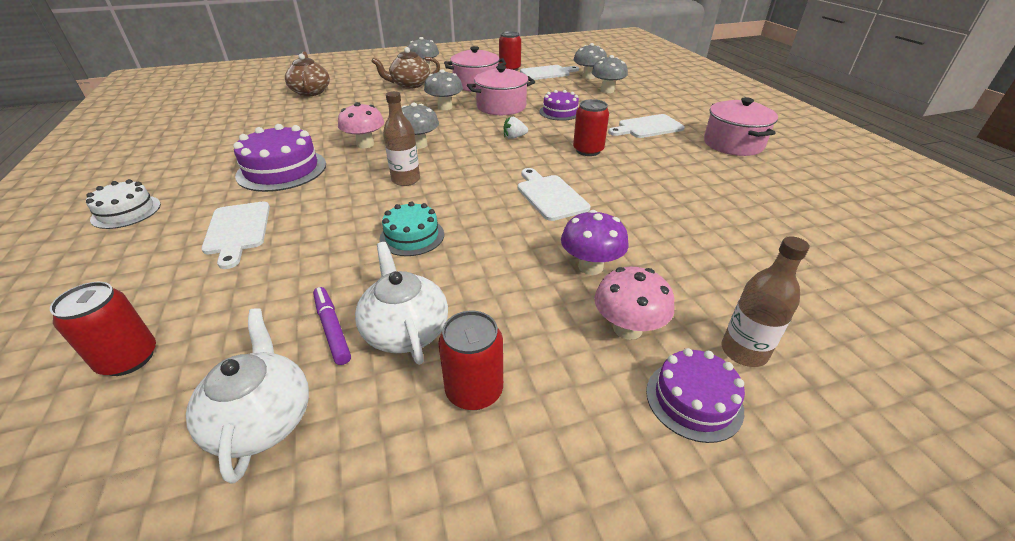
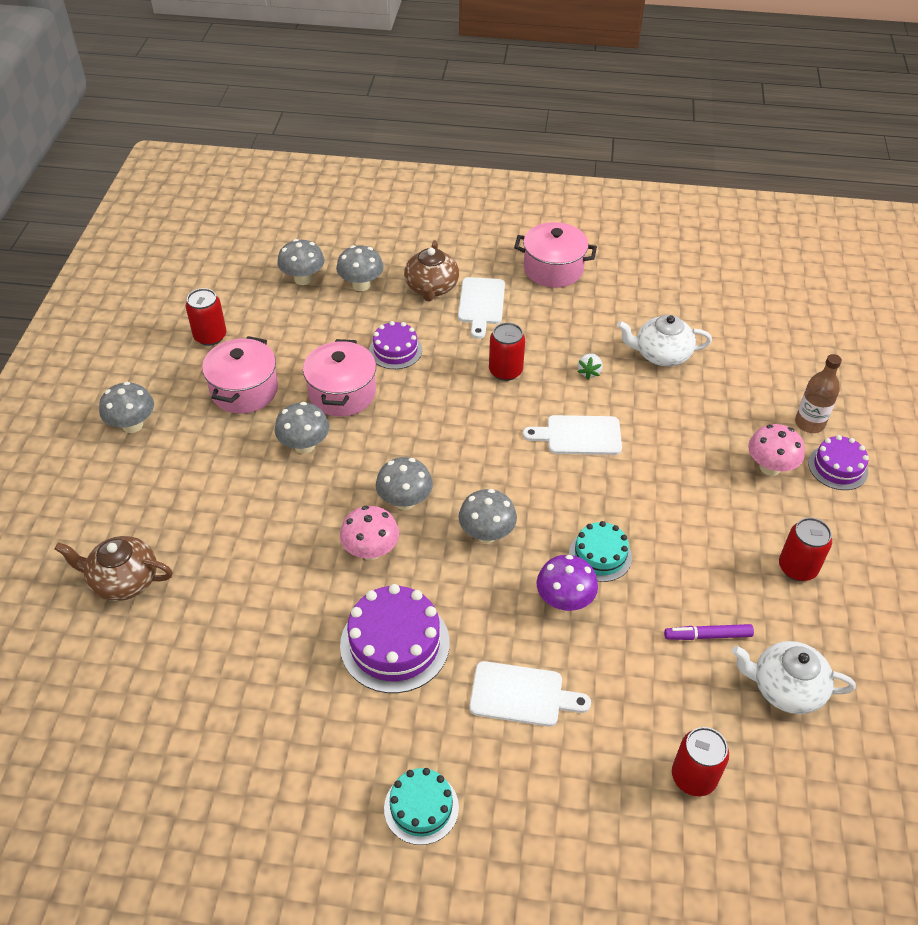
camera: 65 degrees left, 10 degrees up
(126, 212) = (421, 807): white cake -> turquoise cake
(405, 330) = (726, 590): white teapot -> white teapot (661, 354)
(406, 180) = (487, 534): brown bottle -> grey mushroom
(410, 85) = (188, 458): brown teapot -> brown teapot (431, 288)
(514, 137) = (438, 414): white strawberry -> white strawberry (589, 372)
(547, 73) = (257, 308): white cutting board -> none
(590, 266) = (696, 455): purple mushroom -> purple mushroom (564, 601)

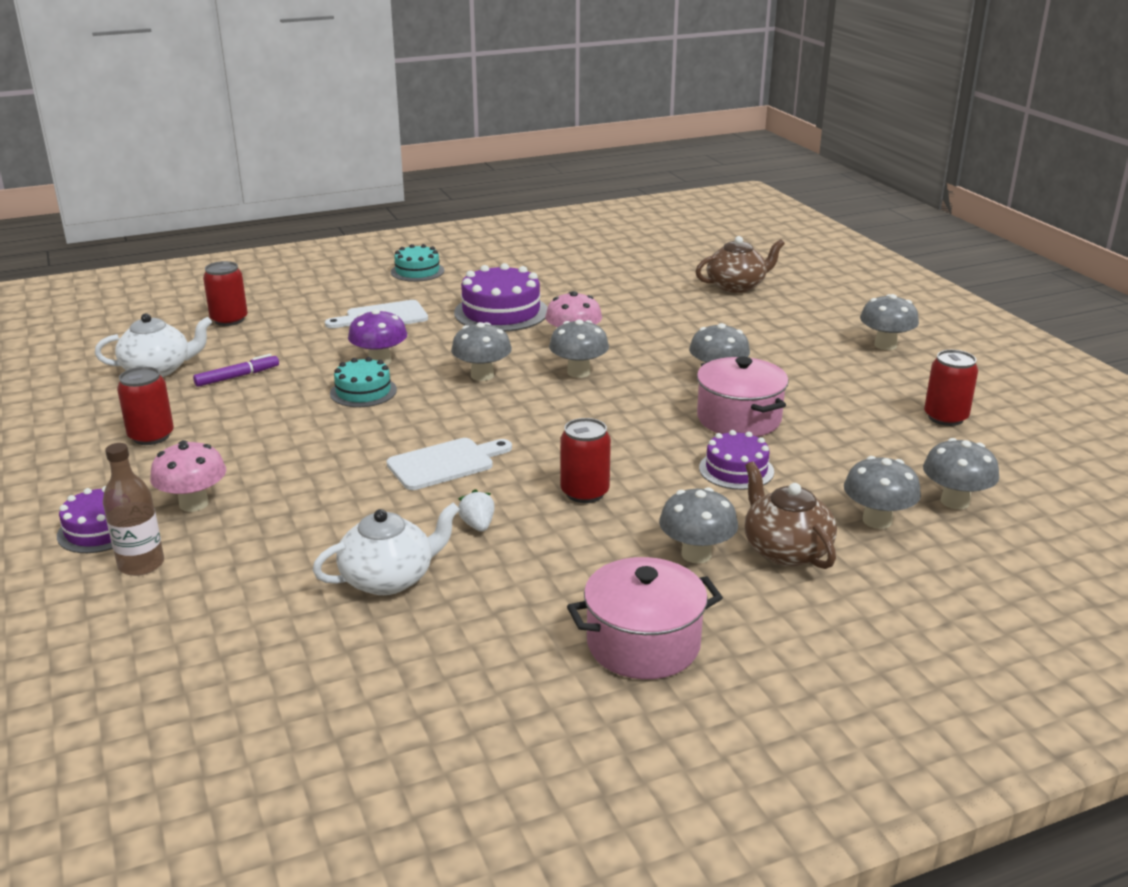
camera: 150 degrees right, 20 degrees down
(244, 390) = (835, 392): pink pot -> none
(481, 304) = (696, 554): white cutting board -> grey mushroom

